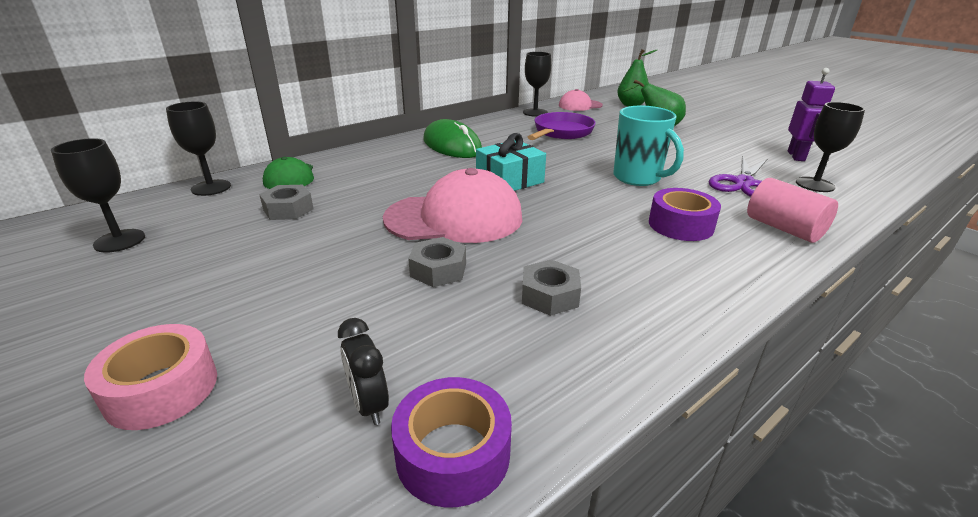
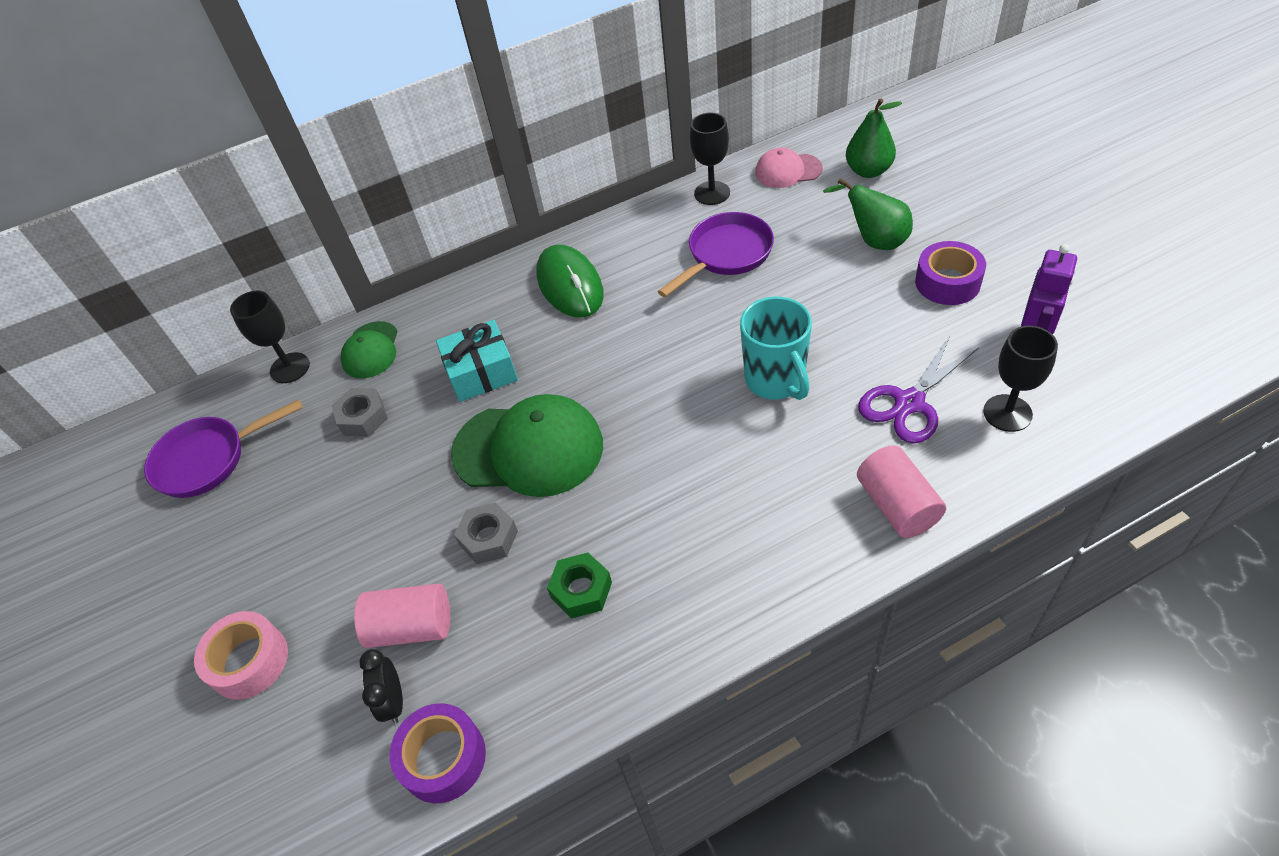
camera: 20 degrees right, 20 degrees up
(119, 241) = (208, 459): black goblet -> purple pan
(374, 338) = (411, 627): none -> pink cylinder
(454, 218) = (529, 449): pink cap -> green cap
(509, 180) = (614, 374): turquoise gift -> turquoise gift (481, 372)
(549, 295) = (581, 590): grey nut -> green nut
(680, 225) = (776, 486): purple tape -> purple tape (947, 282)

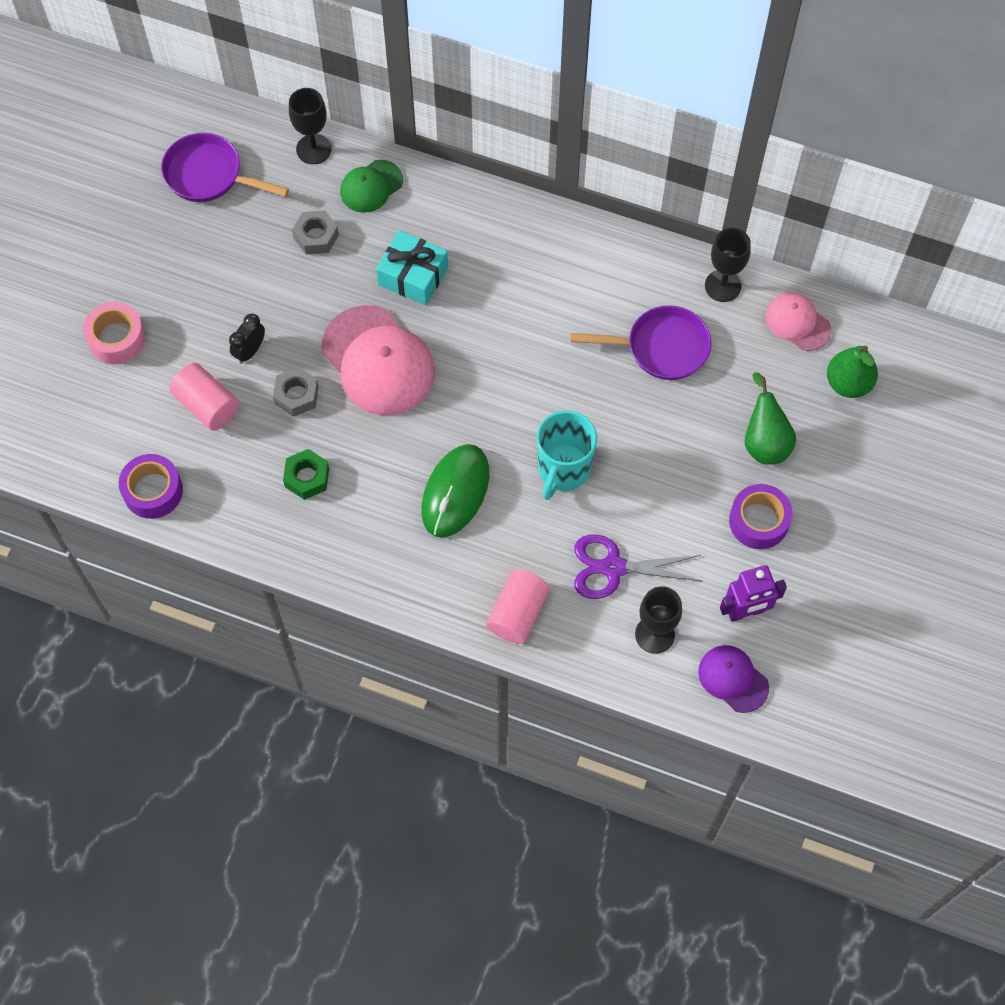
camera: 40 degrees right, 15 degrees up
(393, 701) = (160, 437): black clock -> black clock (250, 351)
(529, 449) = (378, 361): green cap -> pink cap
(570, 285) = (539, 264): green mouse -> green mouse (455, 492)
(1101, 384) = (733, 679): none -> purple cap

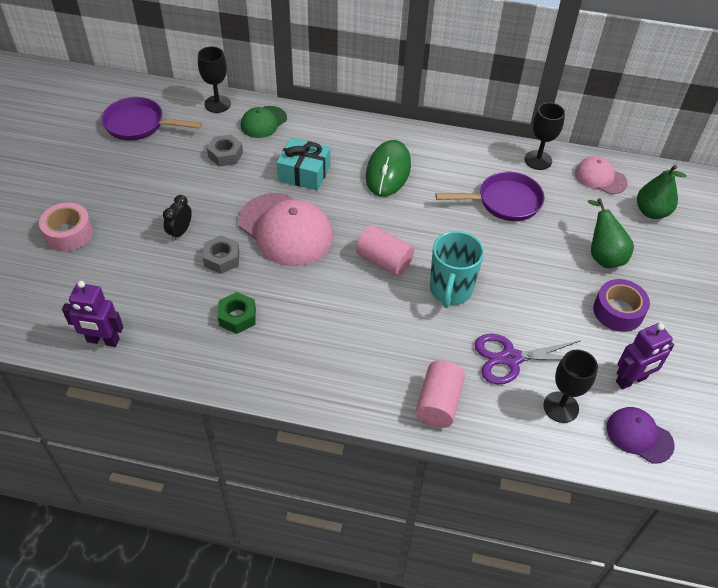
camera: 10 degrees left, 15 degrees down
(153, 491) = (103, 340): purple tape -> purple robot
(207, 405) = (147, 273): pink cylinder -> pink cylinder (384, 261)
(455, 492) = (365, 315): green mouse -> green mouse (388, 171)

